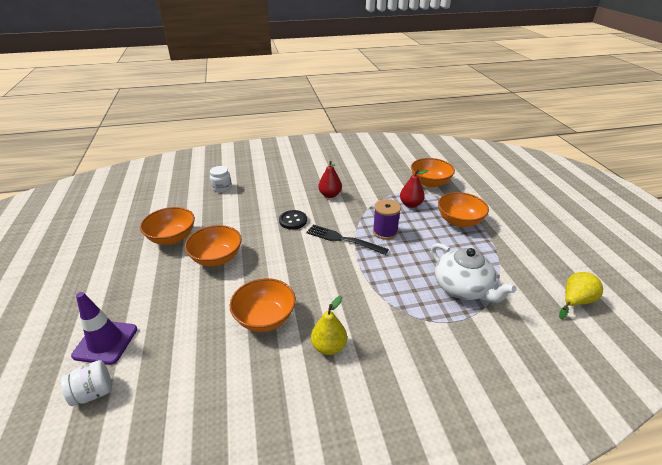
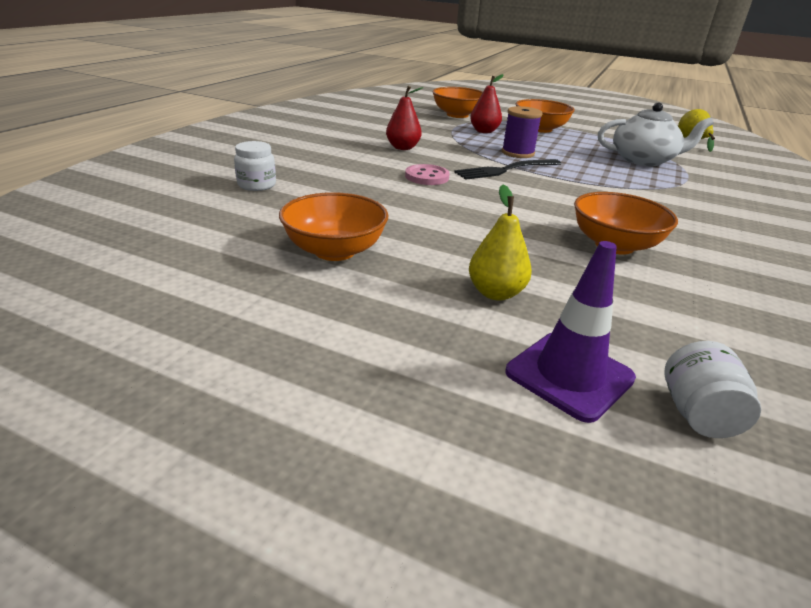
camera: 55 degrees left, 5 degrees down
(217, 258) = (444, 236): orange bowl -> none
(293, 221) = (427, 177): black button -> pink button
(329, 346) = (691, 231): yellow pear -> yellow pear (495, 293)

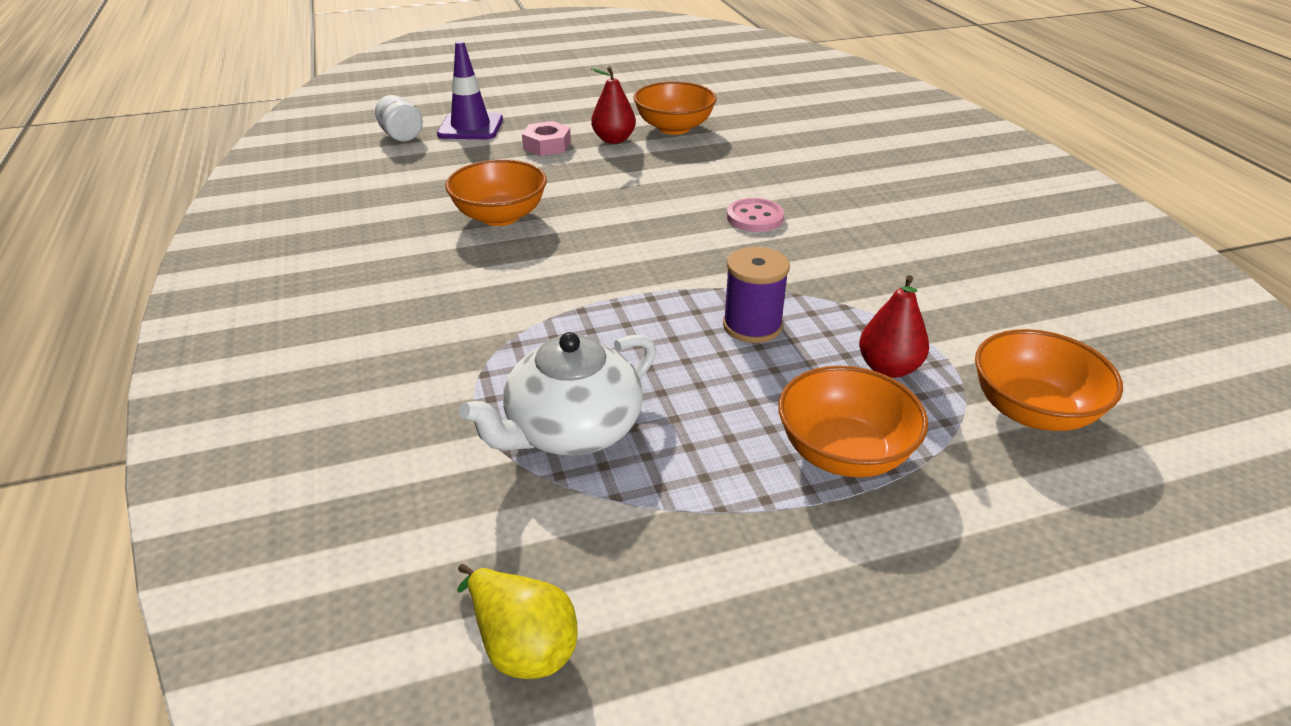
camera: 140 degrees right, 5 degrees up
(257, 185) = (834, 142): white jar -> none
(403, 148) = (870, 252): red pear -> red pear (614, 140)
(495, 293) = (547, 145): yellow pear -> pink nut
(505, 170) = (709, 274): black fork -> none

